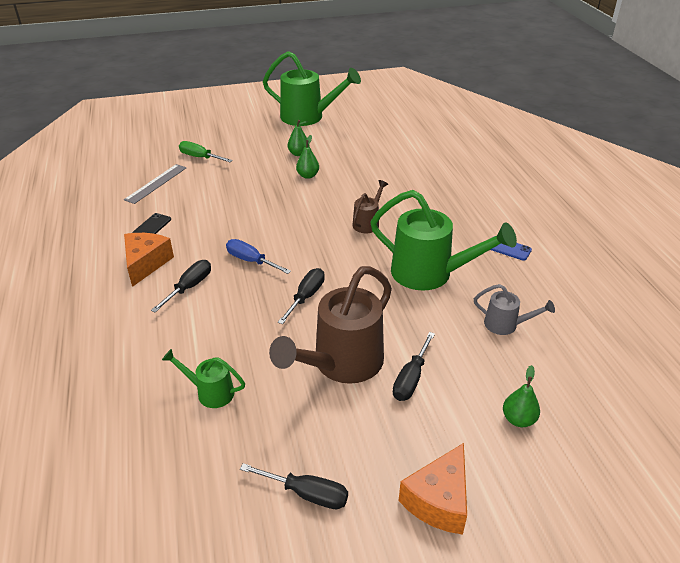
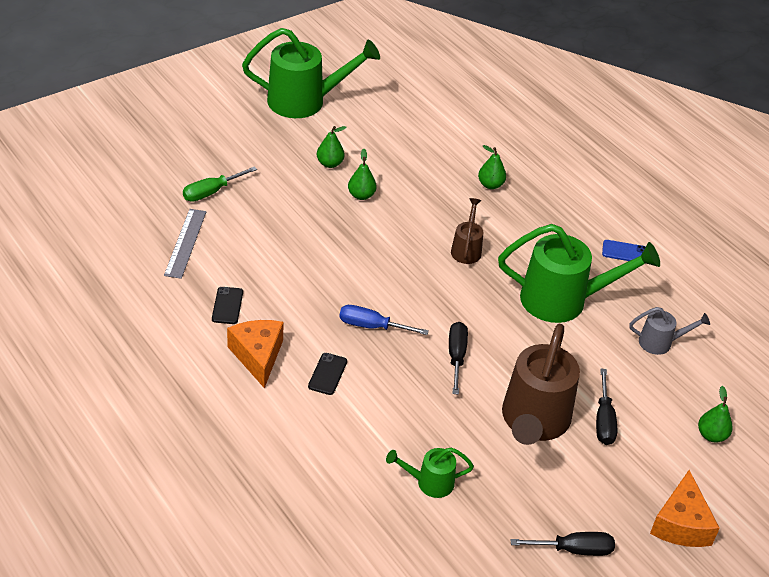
camera: 25 degrees left, 5 degrees up
(189, 287) = (327, 374): black screwdriver -> black phone
(200, 157) = (211, 192): green screwdriver -> green screwdriver turned 45 degrees counterclockwise
(416, 184) = (490, 185): none -> green pear

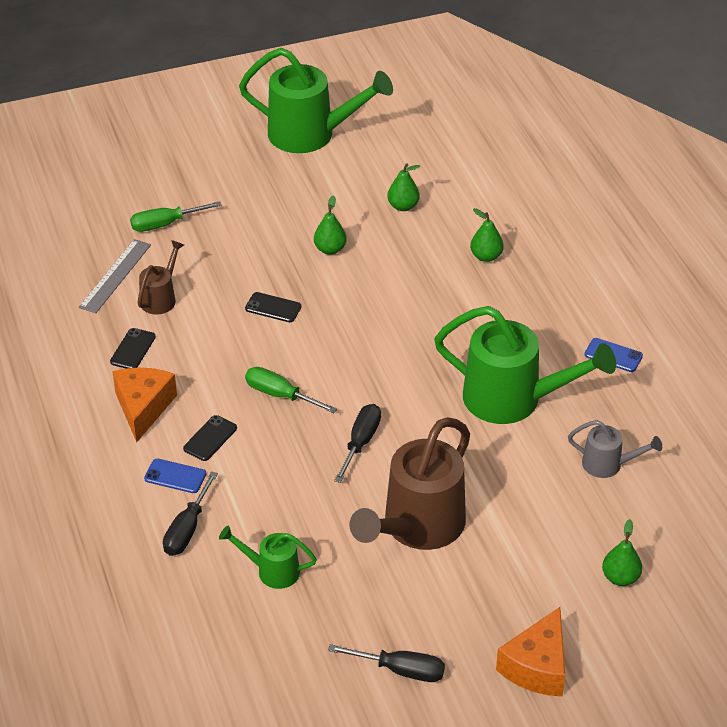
camera: 20 degrees right, 0 degrees up
(311, 413) = (175, 476): none -> blue phone
(330, 163) = (309, 209): green pear -> green pear (403, 206)
(334, 252) = (273, 308): none -> black phone
(372, 326) = (280, 395): blue screwdriver -> green screwdriver
(466, 249) = (425, 326): brown watering can -> brown watering can (161, 298)
(603, 420) = (499, 539): black screwdriver -> black screwdriver (187, 529)

